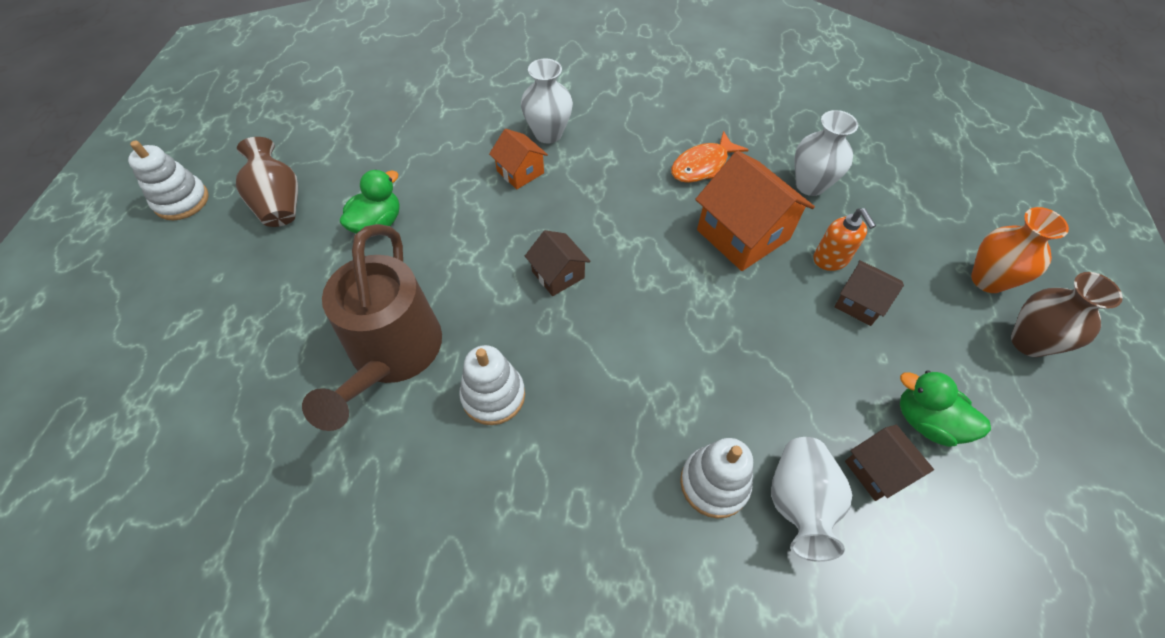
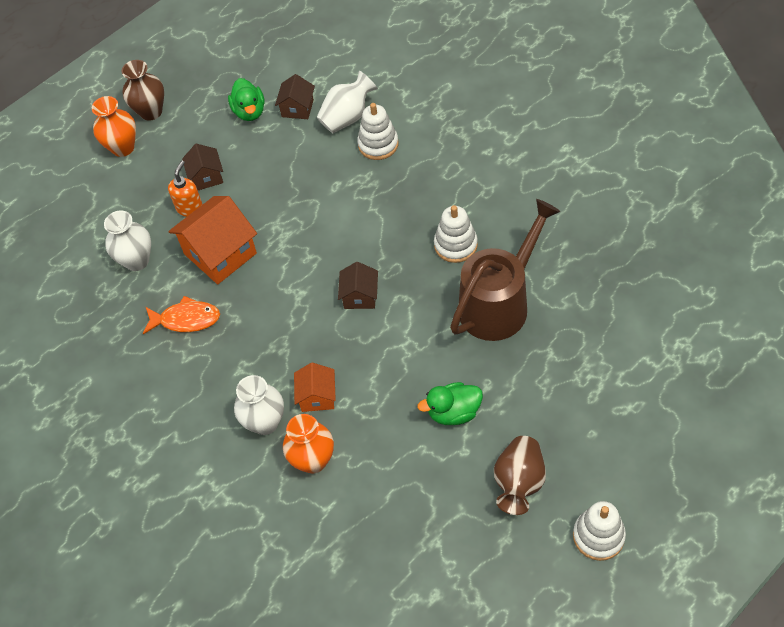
camera: 135 degrees left, 0 degrees up
(482, 131) = (313, 460): none -> orange vase
(743, 235) = (220, 253): orange house -> orange house turned 45 degrees clockwise

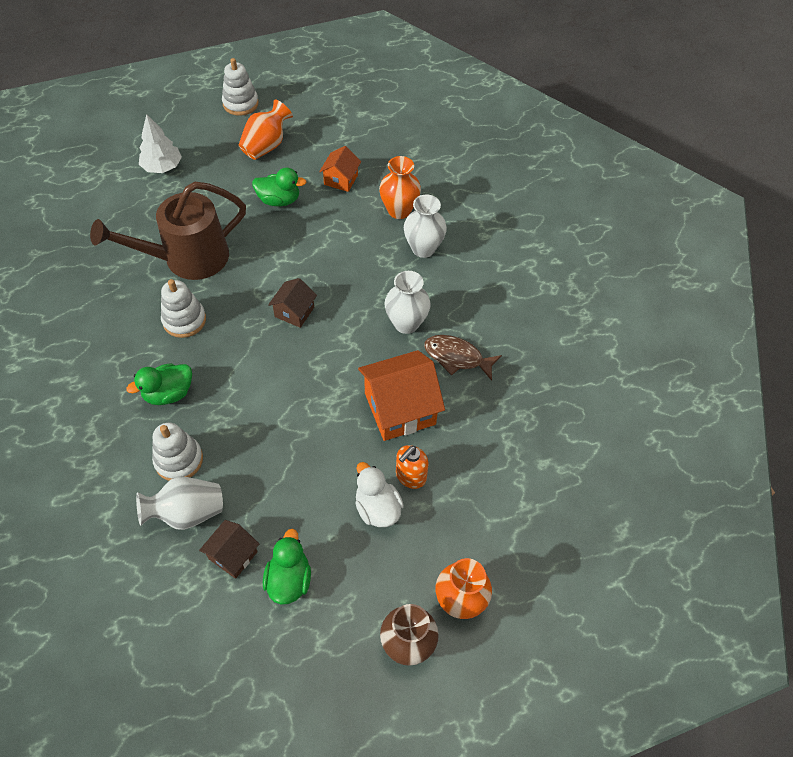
camera: 165 degrees left, 0 degrees up
(137, 261) = (486, 439): white vase -> white vase (406, 323)
(186, 319) = (457, 357): orange fish -> brown fish
(206, 177) = (377, 508): brown house -> white duck
(317, 396) = (373, 250): orange house -> orange house (341, 180)
(422, 183) = (169, 393): none -> green duck
(519, 482) = (266, 146): brown vase -> orange vase
(613, 395) = (162, 167): none -> white tree

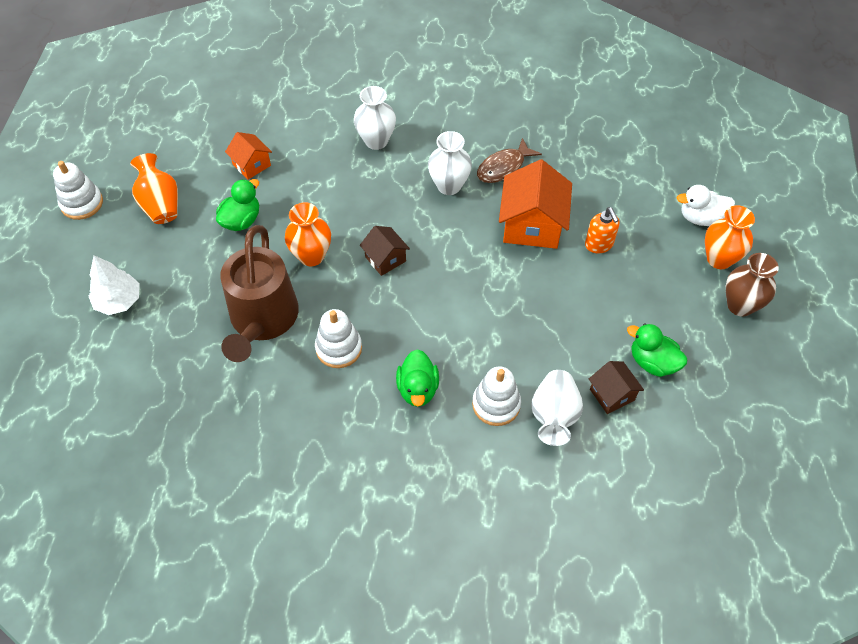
camera: 60 degrees left, 0 degrees up
(377, 508) = (617, 278): white duck -> white duck (701, 218)
(399, 210) = (321, 139): orange vase -> orange vase (311, 256)

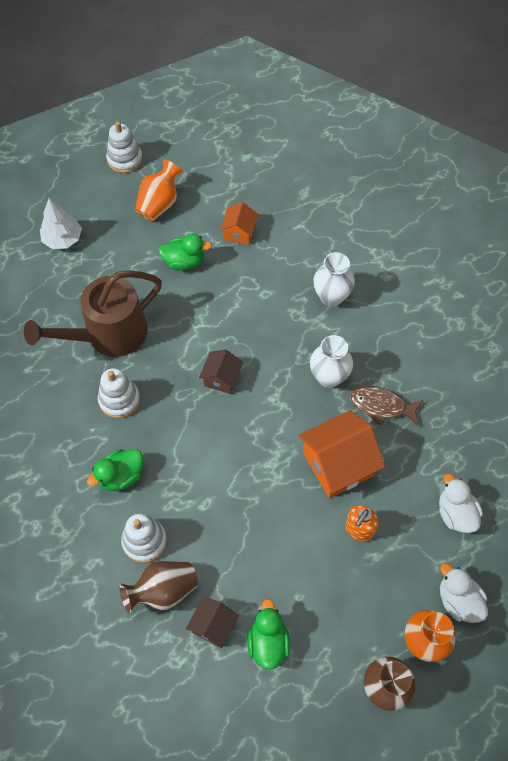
camera: 55 degrees right, 5 degrees up
(311, 256) = (187, 328): orange vase -> none
(553, 415) = (163, 591): white vase -> brown vase
(630, 177) = (455, 513): none -> white duck

